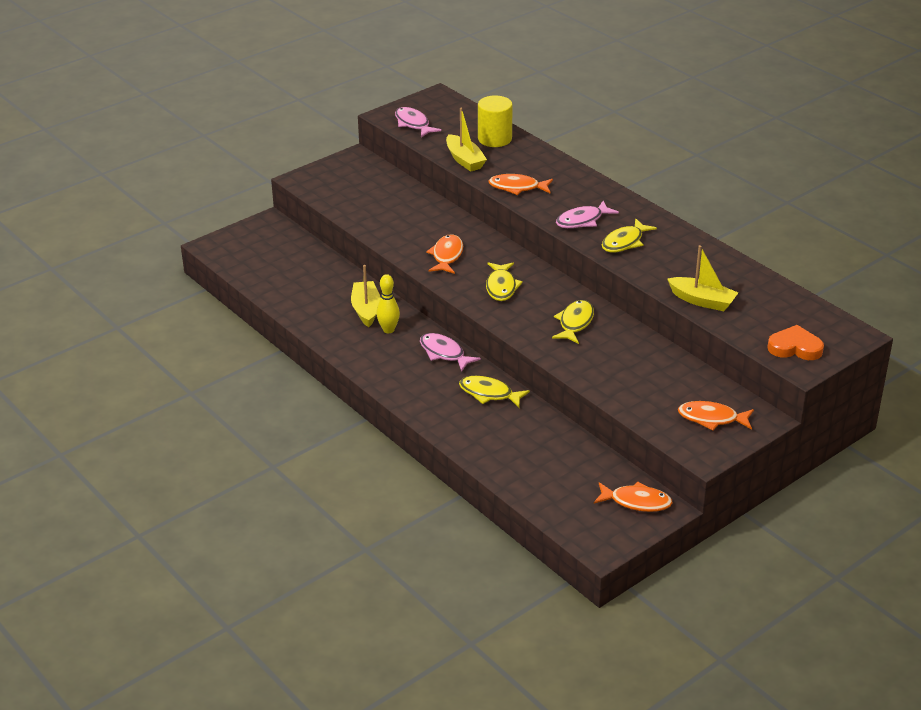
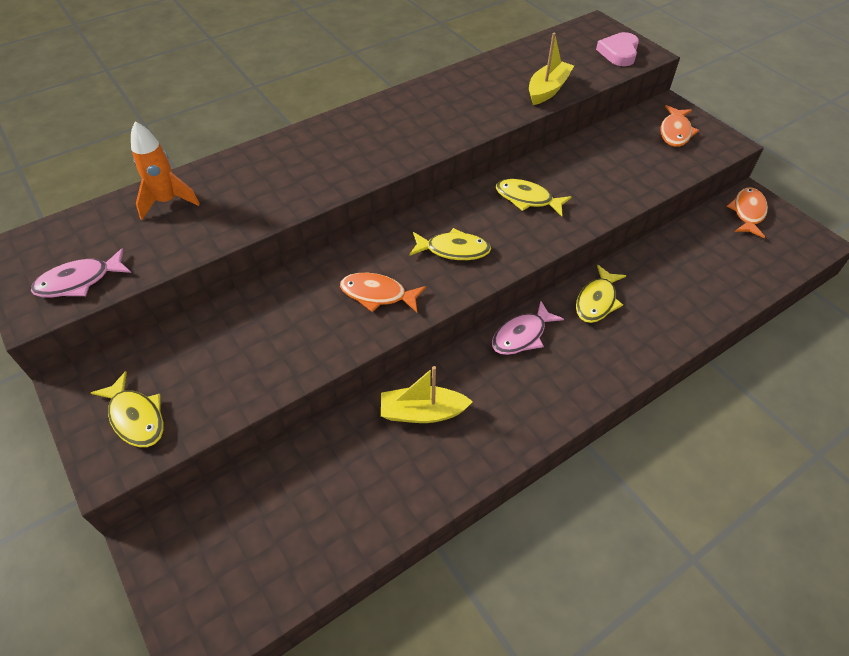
camera: 85 degrees left, 15 degrees up
(388, 330) = (470, 389): yellow bowling pin -> none
(464, 160) = (210, 234): yellow boat -> none
(494, 139) = (168, 201): yellow cylinder -> orange rocket
(517, 187) = (298, 192): orange fish -> none
(582, 221) = (387, 148): pink fish -> none
(624, 242) = (437, 124): yellow fish -> yellow fish (136, 417)
(795, 347) = (619, 52): orange heart -> pink heart

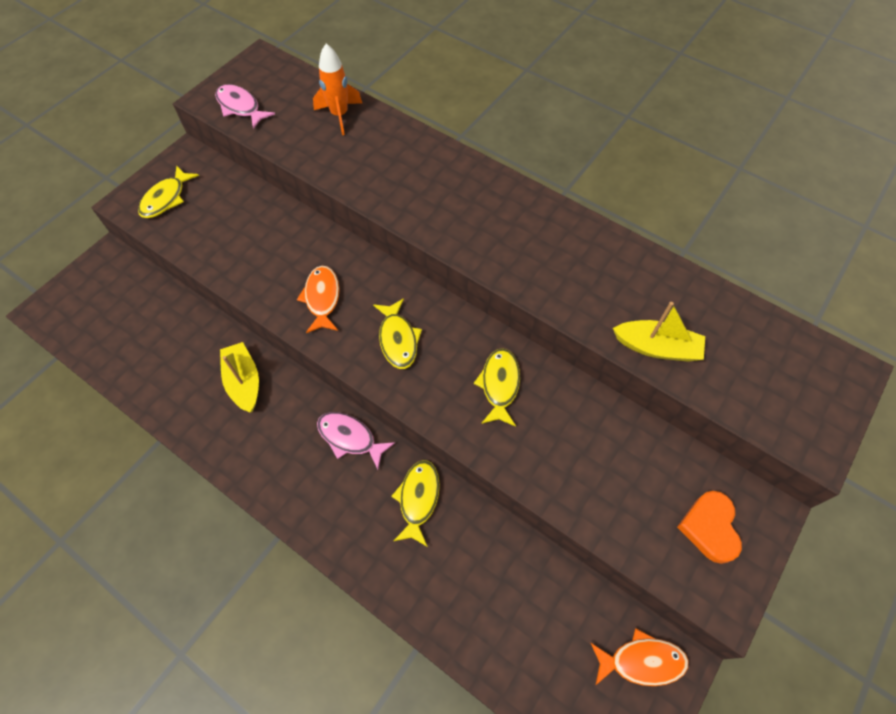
camera: 70 degrees right, 10 degrees up
(597, 301) = (418, 499): yellow fish -> yellow fish turned 90 degrees clockwise
(619, 52) = (794, 412): pink heart -> none
(675, 132) = (709, 527): orange fish -> orange heart

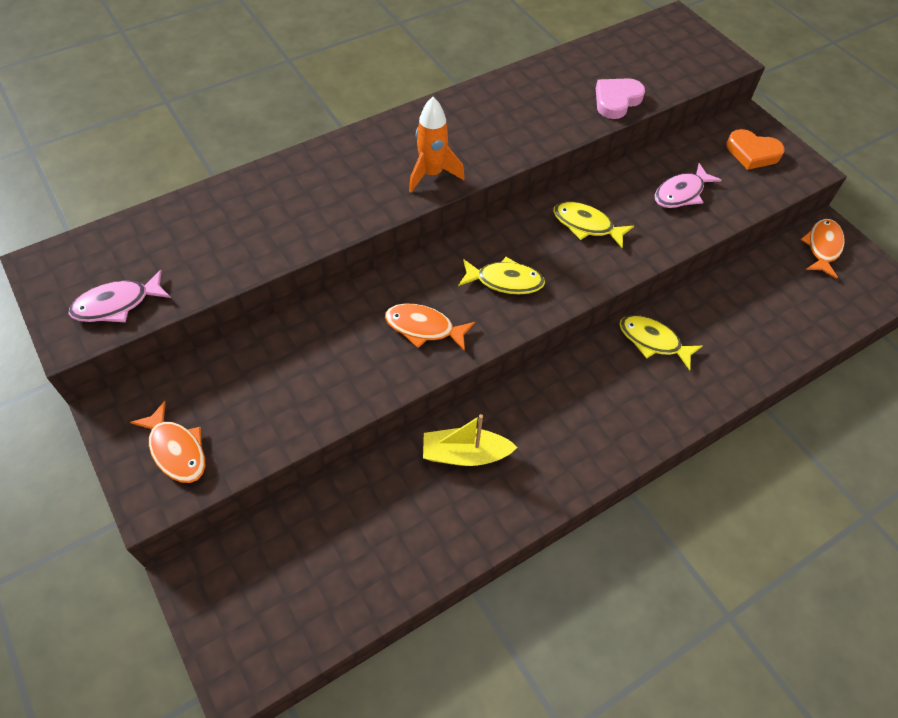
camera: 70 degrees left, 5 degrees down
(166, 199) = (176, 450): yellow fish -> orange fish
(339, 115) = (205, 216): orange rocket -> orange rocket (432, 174)
(350, 438) = (571, 376): pink fish -> pink fish (681, 193)
(657, 347) = (616, 101): yellow boat -> pink heart

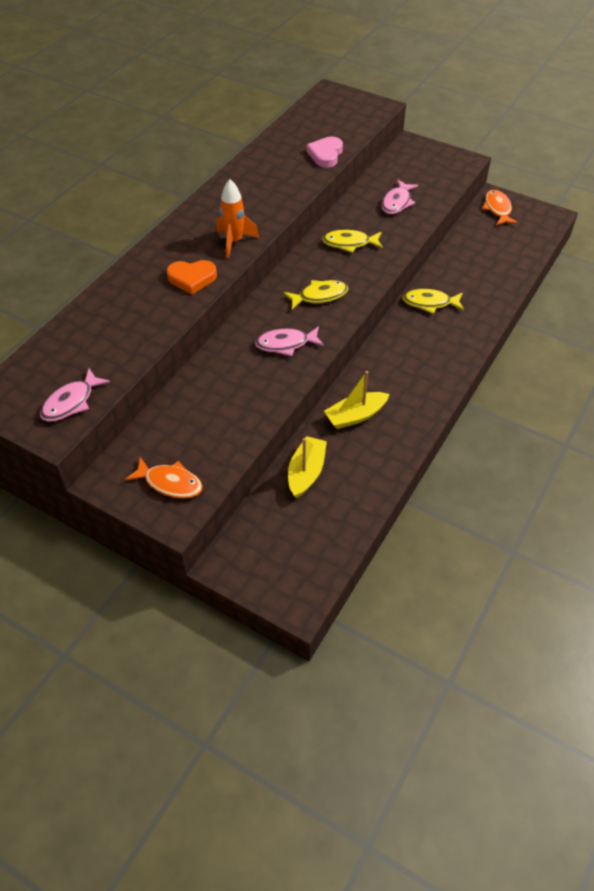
camera: 25 degrees left, 5 degrees down
(359, 502) = (306, 472): none -> yellow boat
(423, 328) = (285, 344): orange fish -> pink fish
(752, 153) = (425, 162): orange heart -> orange heart (192, 278)

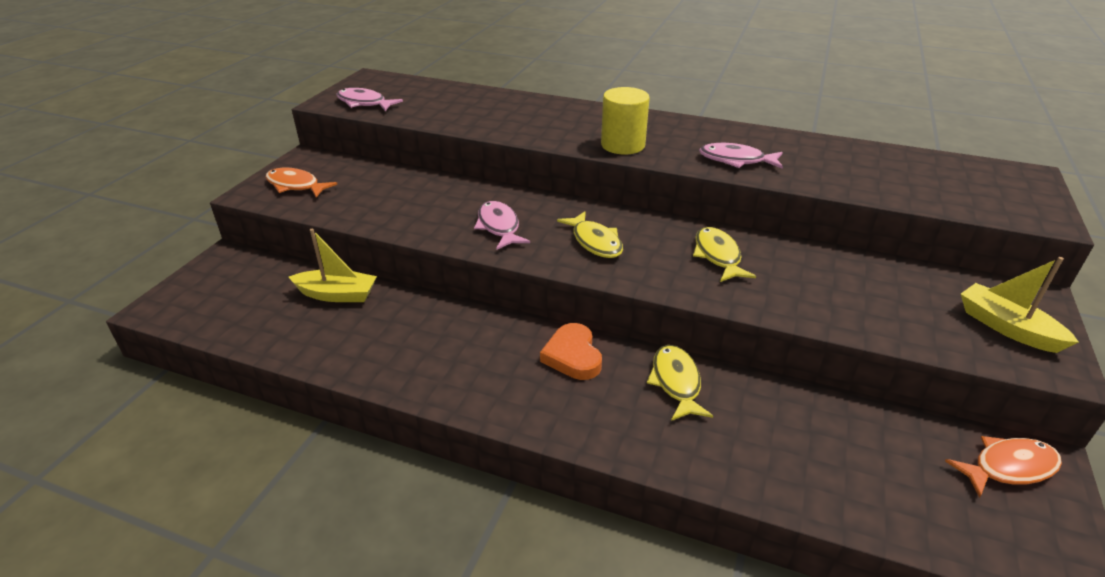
camera: 80 degrees right, 15 degrees down
(170, 483) = (295, 185): orange fish -> orange fish turned 105 degrees clockwise
(192, 278) = (548, 131): orange heart -> orange heart (573, 356)
(234, 242) = (623, 145): orange rocket -> yellow cylinder
(325, 155) = (856, 184): pink heart -> none
(355, 416) = (427, 325): yellow boat -> yellow boat (1006, 327)
(397, 202) = (850, 292): pink fish -> pink fish (736, 160)

